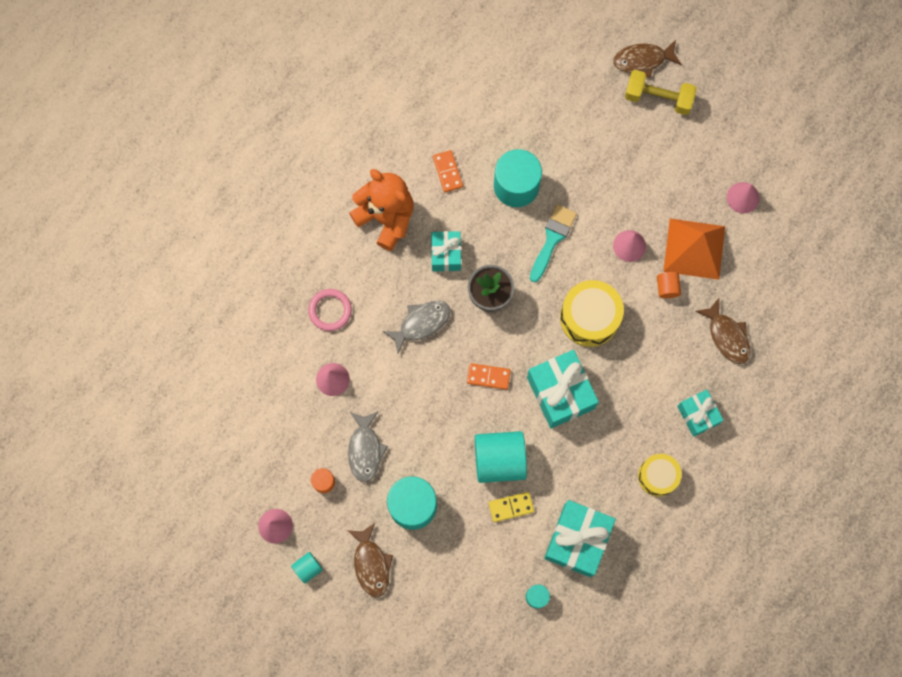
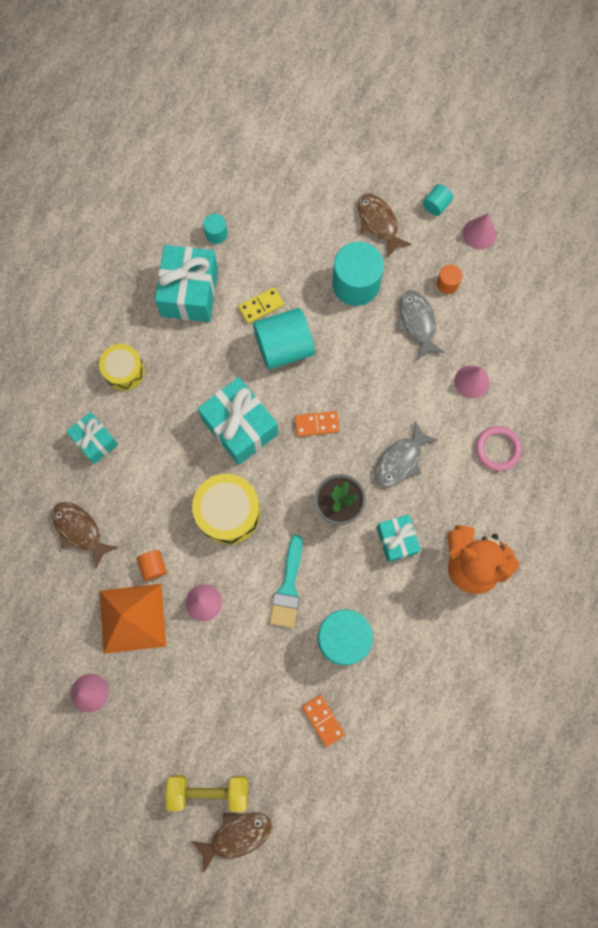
camera: 165 degrees right, 0 degrees up
(447, 172) = (422, 634): orange domino -> orange domino (323, 720)

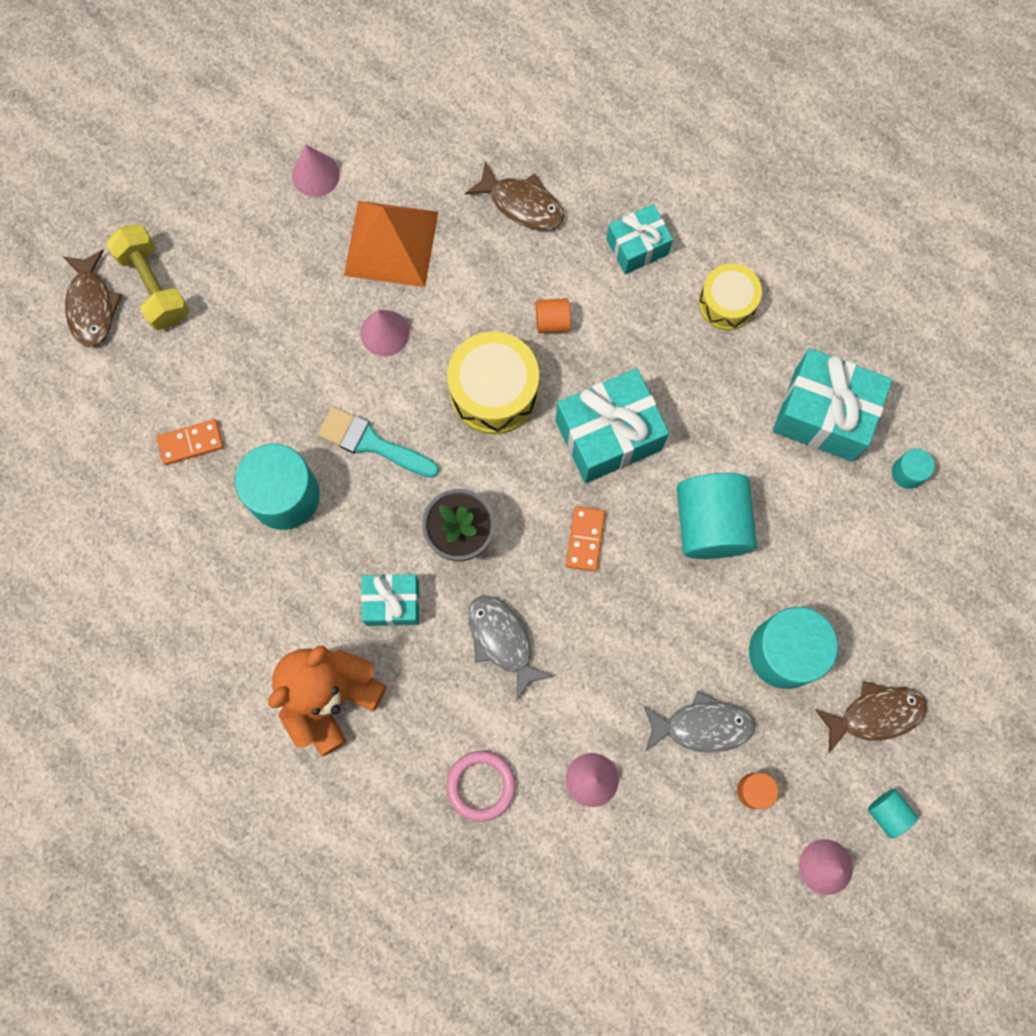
camera: 105 degrees right, 0 degrees up
(79, 530) = (522, 204): brown fish -> brown fish turned 60 degrees clockwise
(153, 566) = (449, 282): orange cylinder -> orange cylinder (552, 321)
(209, 790) = (154, 286): yellow dumbbell -> yellow dumbbell turned 45 degrees counterclockwise
(261, 306) = (780, 508): yellow domino -> none

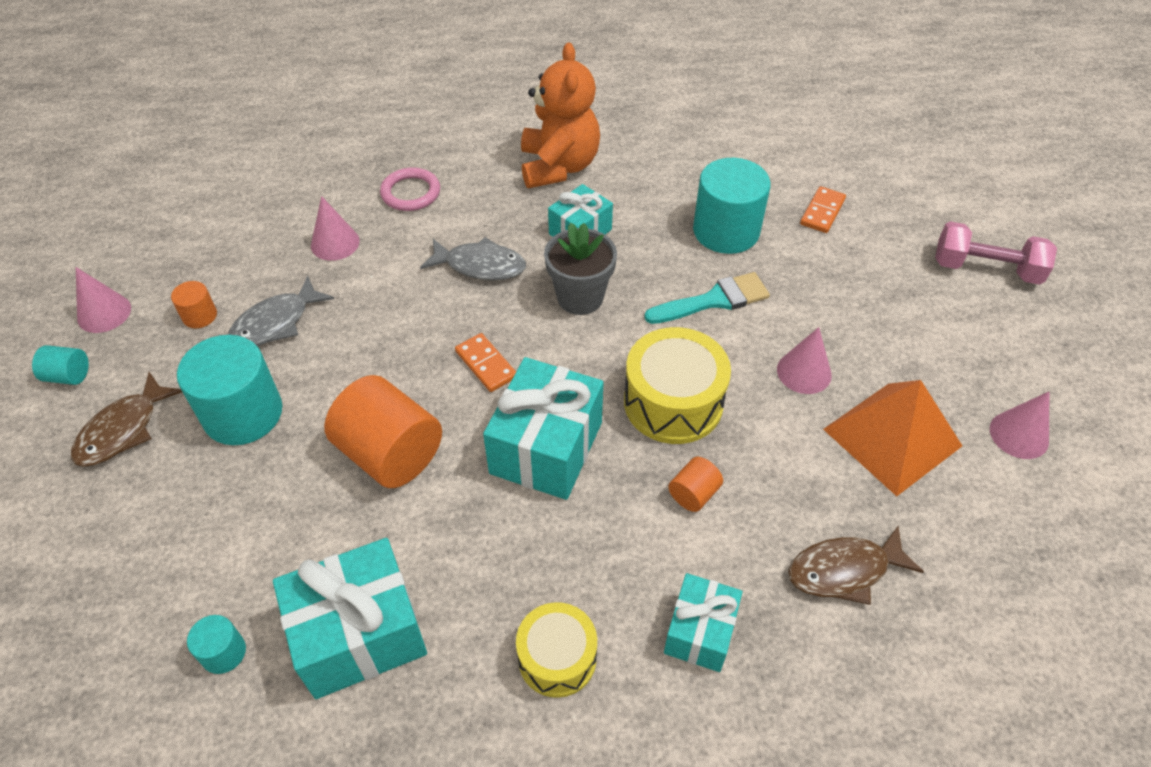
camera: 135 degrees right, 25 degrees down
(92, 306) = (997, 228): brown fish -> none
(154, 286) = (986, 269): yellow dumbbell -> pink dumbbell
(710, 524) = (390, 453): turquoise cylinder -> orange cylinder

